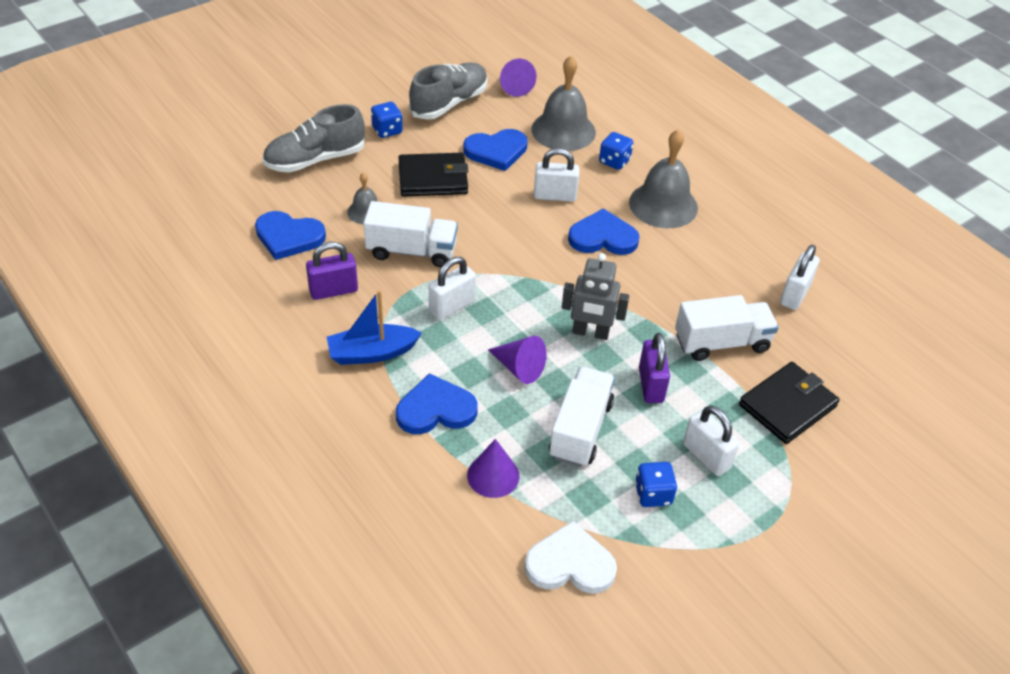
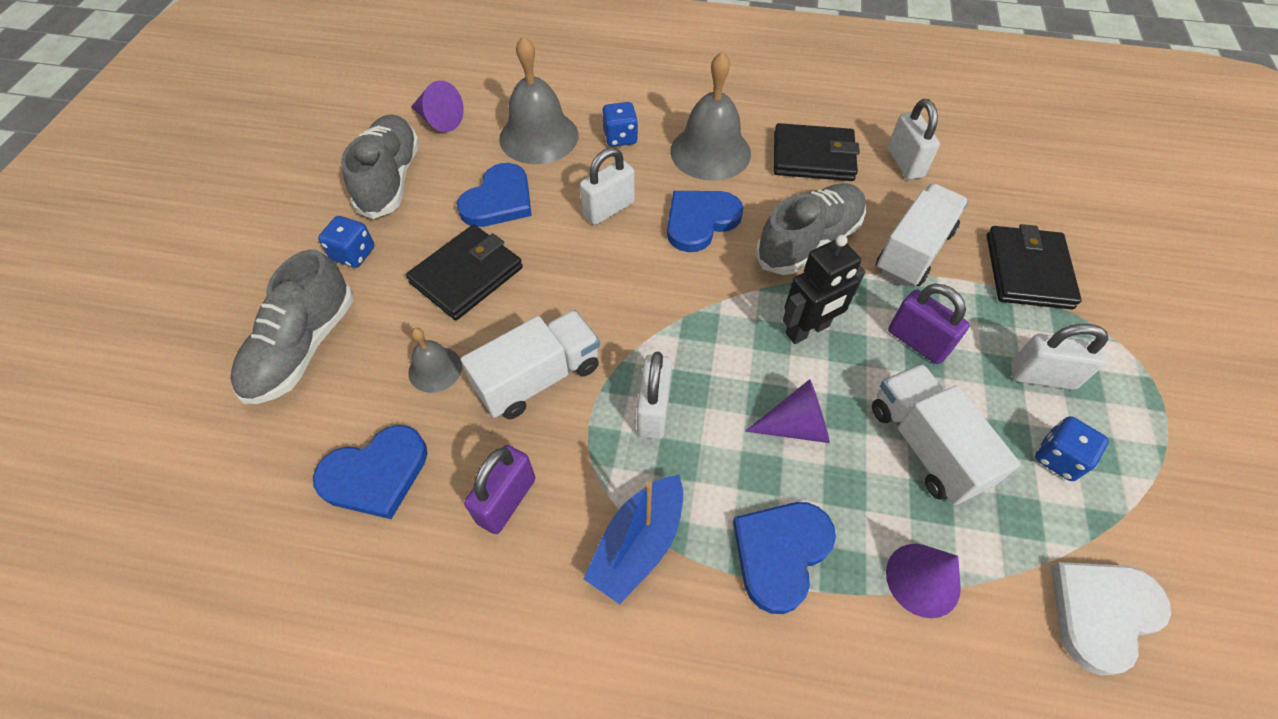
camera: 40 degrees left, 10 degrees up
(590, 333) = (808, 330): grey robot -> black robot
(657, 292) = (808, 242): none -> grey shoe
(731, 250) = (813, 157): none -> black wallet

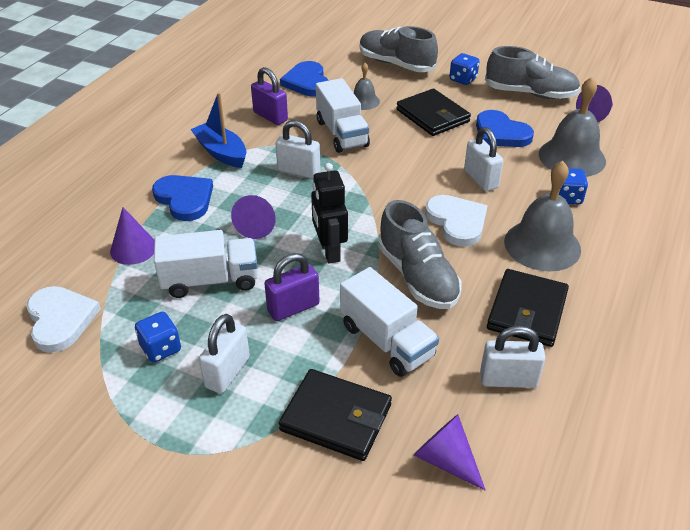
camera: 105 degrees right, 15 degrees down
(700, 221) = (457, 222): blue heart -> white heart
(1014, 192) = (445, 460): none -> purple cone

